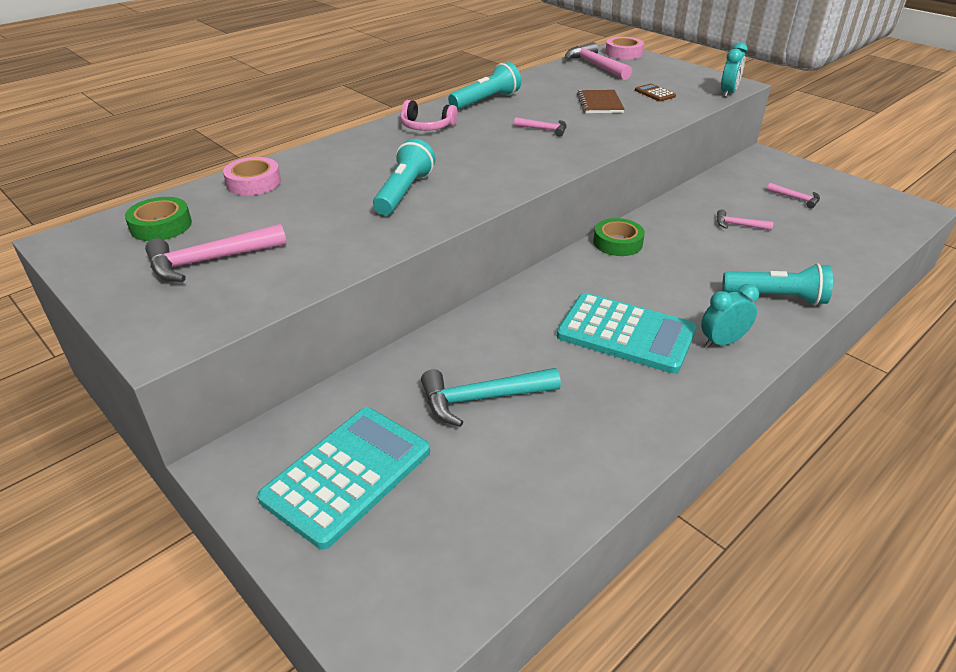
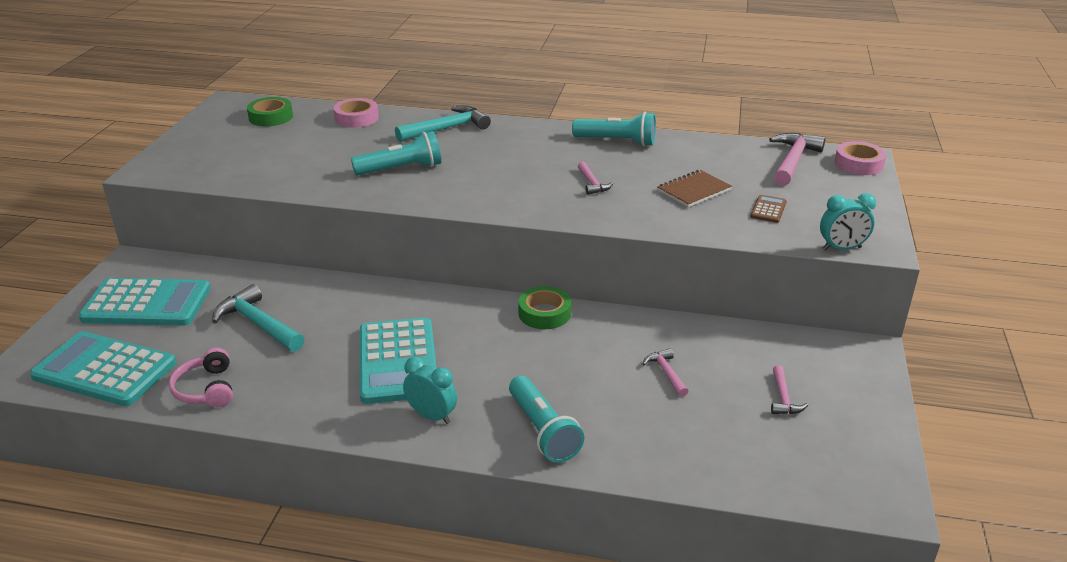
camera: 55 degrees right, 5 degrees down
(209, 261) = (243, 147): pink hammer -> none
(354, 150) = (447, 129): none -> turquoise hammer
(426, 126) = (527, 137): pink headphones -> pink headphones (206, 389)
(463, 549) = (105, 370): none -> turquoise calculator

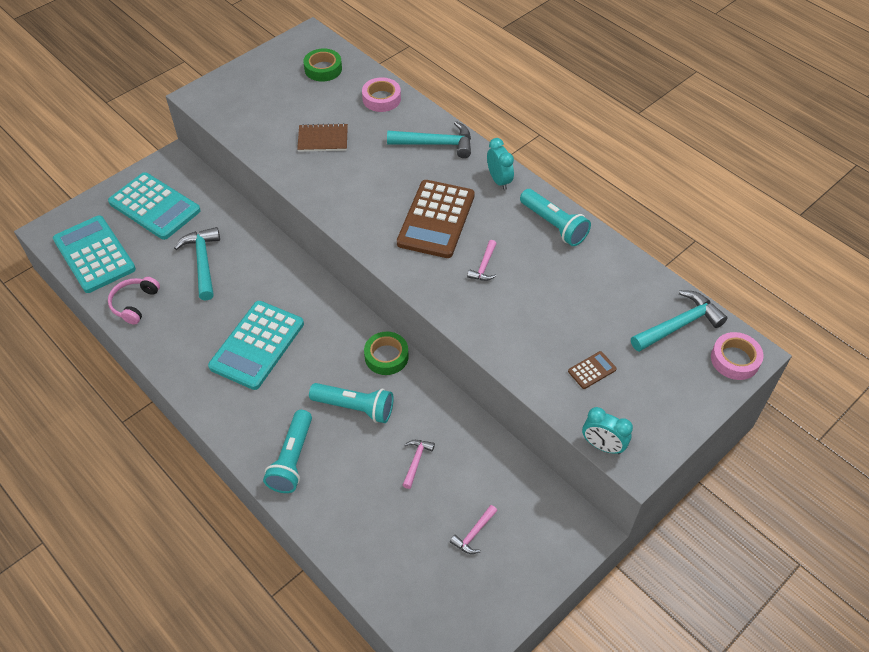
camera: 35 degrees right, 20 degrees up
(401, 169) = (361, 177): turquoise flashlight -> turquoise flashlight (355, 407)
(432, 416) = (239, 405): turquoise clock -> turquoise clock (499, 180)
(509, 171) = (436, 219): none -> brown calculator
(694, 190) = (555, 316): brown notebook -> brown notebook (323, 139)
(793, 160) = (679, 325): pink hammer -> turquoise hammer

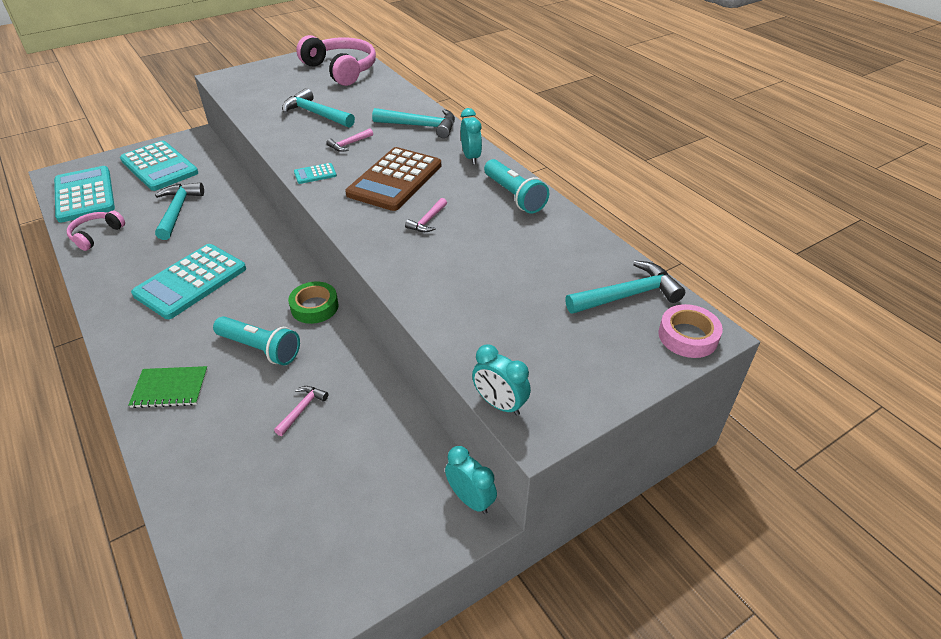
camera: 10 degrees right, 10 degrees down
(292, 459) = (170, 388): turquoise flashlight -> green notebook
(323, 69) = (341, 70): green tape -> pink headphones
(323, 139) = (315, 114): brown notebook -> turquoise hammer
(356, 222) = (315, 174): none -> turquoise calculator
(381, 99) = (384, 92): pink tape -> none
(474, 534) = (335, 497): pink hammer -> pink hammer (349, 144)
(581, 518) = (470, 499): none -> turquoise clock
(592, 370) = (512, 326): brown calculator -> none

